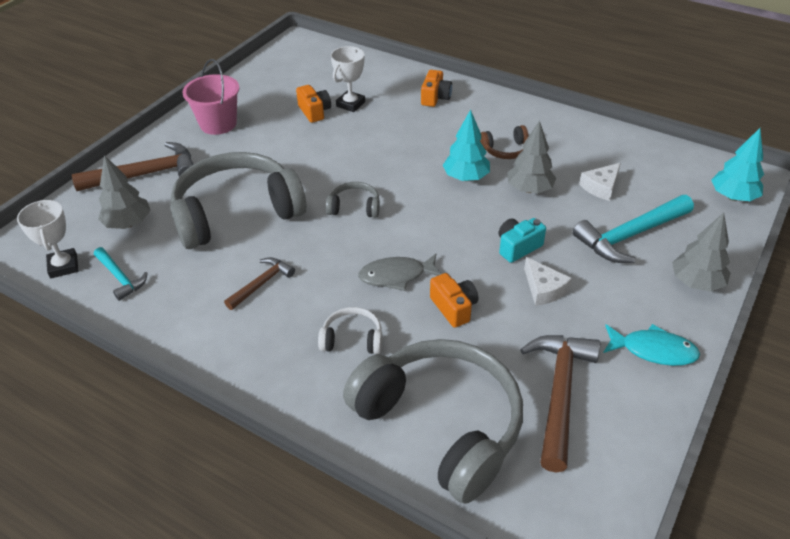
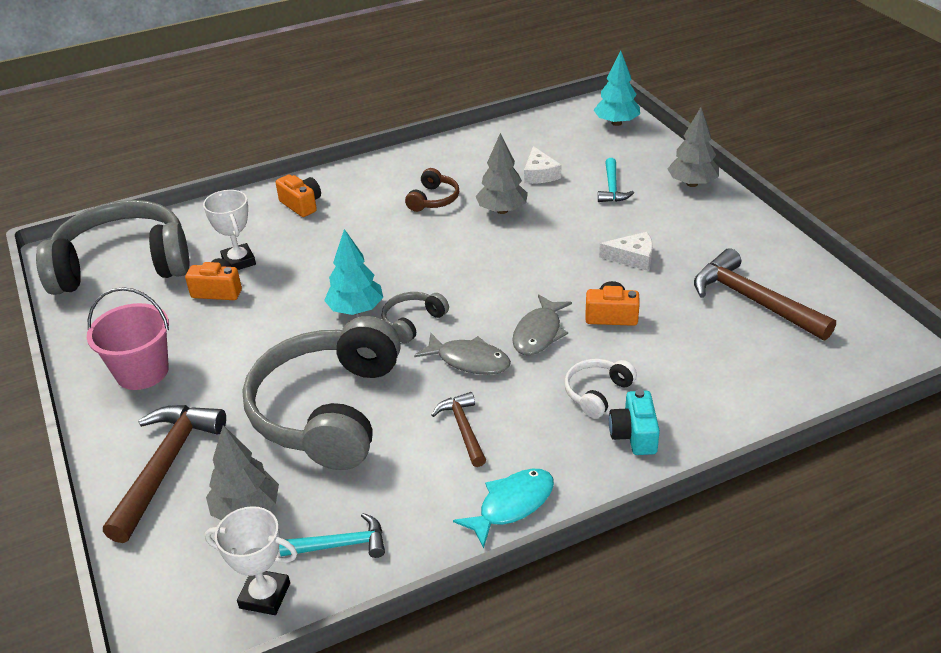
camera: 55 degrees left, 5 degrees down
(335, 254) = (469, 360): none -> grey fish
(441, 424) = (739, 378): grey headphones -> grey headphones (123, 265)
(465, 177) = (446, 237): turquoise tree -> turquoise tree (356, 310)
(518, 247) = (569, 249): turquoise camera -> turquoise camera (634, 435)
(630, 235) = (612, 188): turquoise hammer -> turquoise hammer, size x0.56
(653, 350) = (744, 236): turquoise fish -> turquoise fish (512, 505)

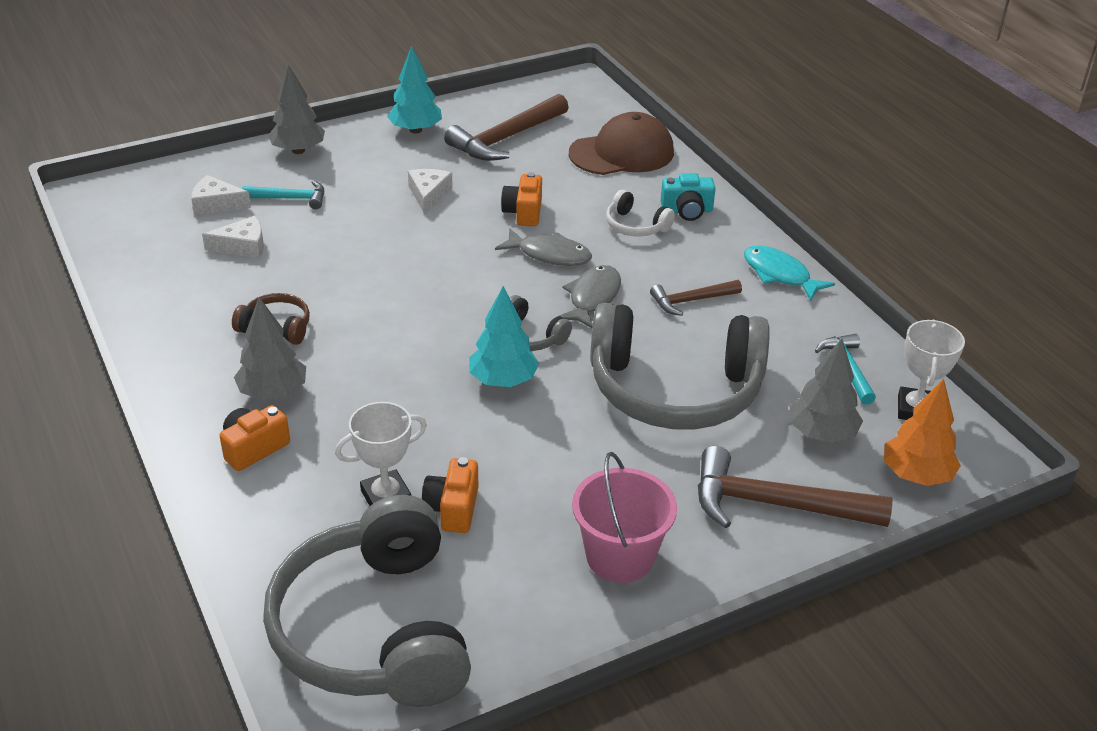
camera: 95 degrees left, 0 degrees up
(171, 577) = (916, 475): none -> orange tree
(502, 210) = (317, 274): grey tree -> grey tree (273, 392)
(598, 156) = (216, 204): none -> white cheese
(616, 123) = (142, 187): turquoise tree -> turquoise tree (415, 130)
(749, 386) = (622, 153): none -> brown cap

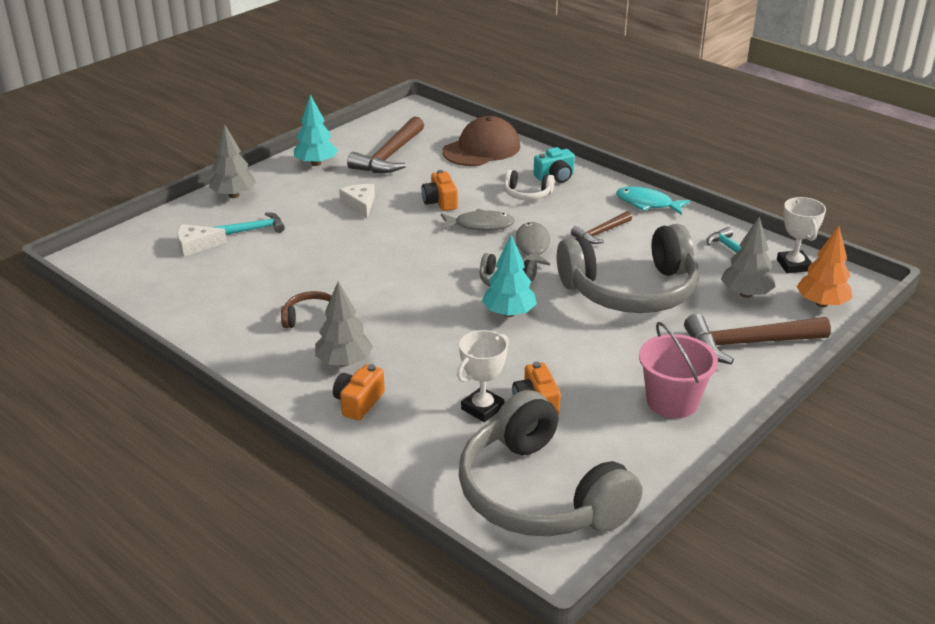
camera: 20 degrees left, 5 degrees down
(242, 246) = (241, 270): white cheese -> none

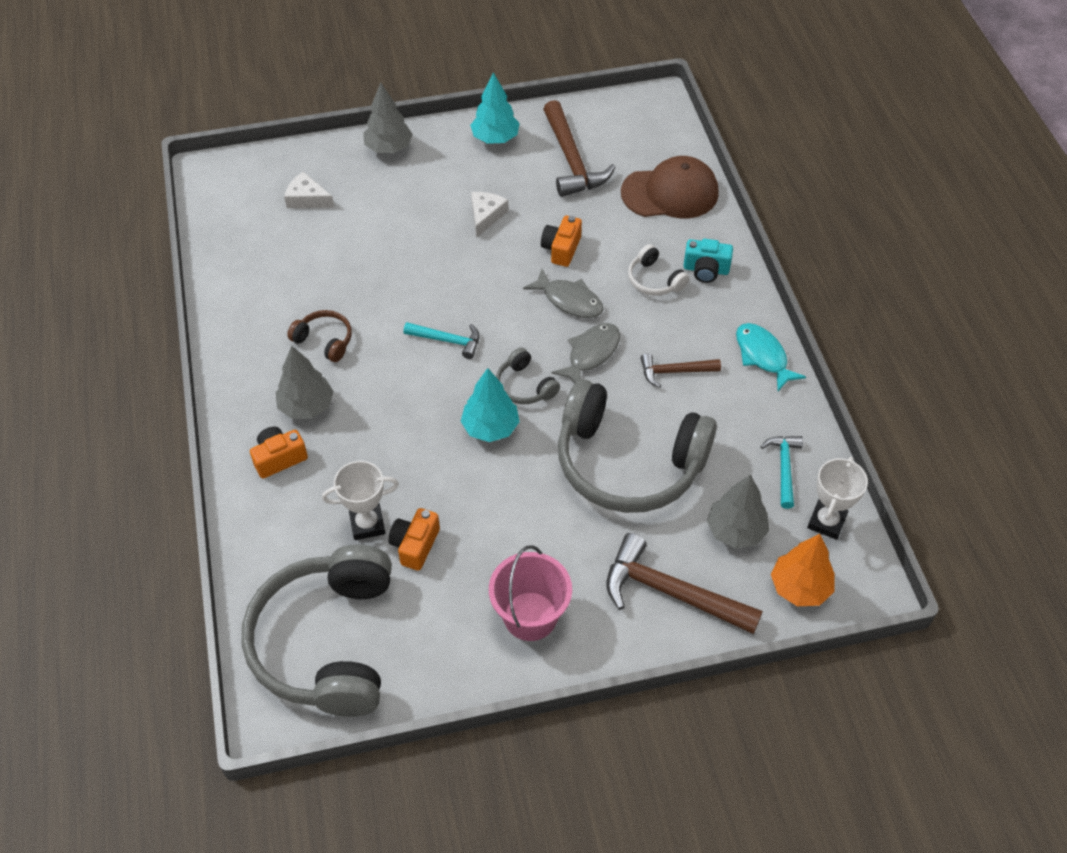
camera: 35 degrees right, 20 degrees up
(254, 229) = (369, 202): turquoise hammer -> turquoise hammer (447, 340)
(389, 156) = (571, 160): brown hammer -> brown hammer turned 75 degrees counterclockwise

